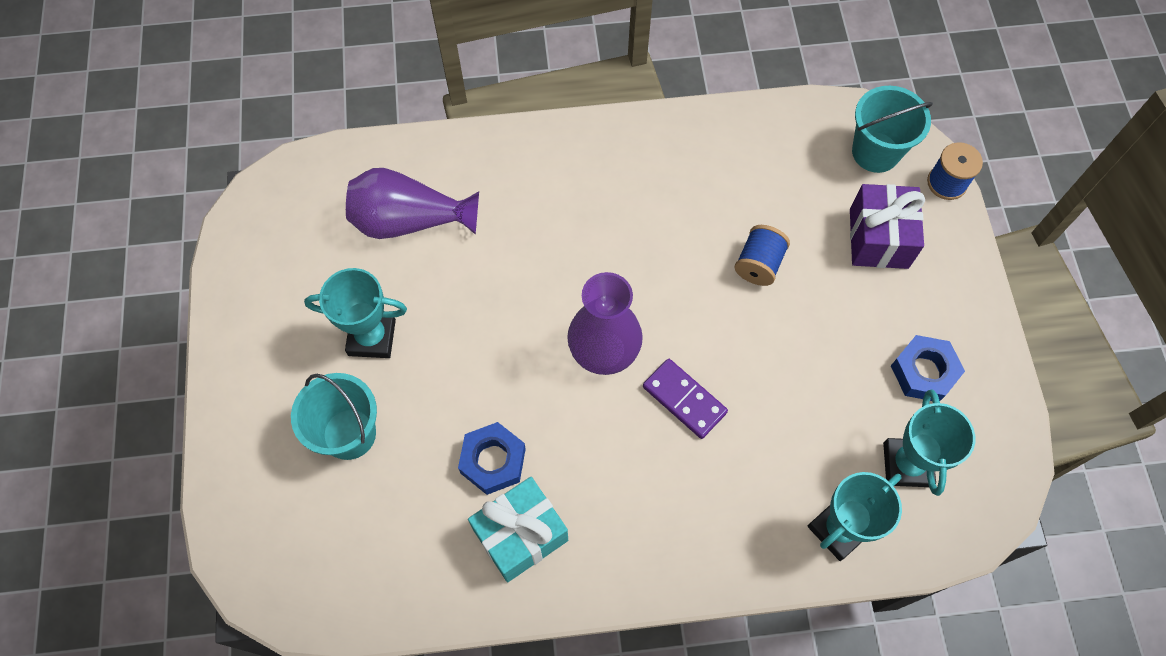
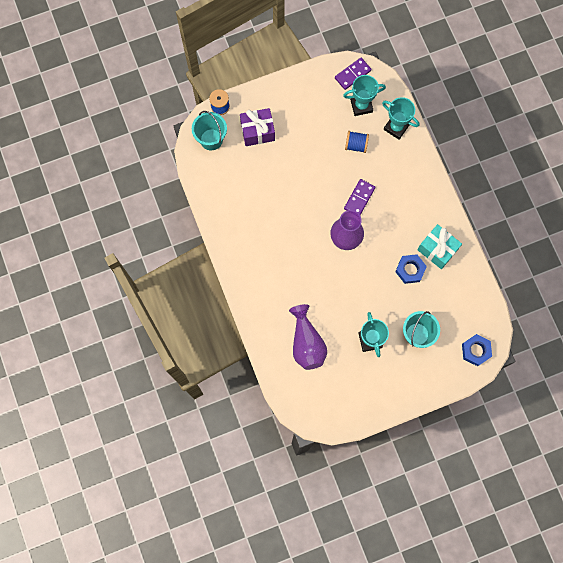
camera: 105 degrees left, 10 degrees up
(758, 264) = (285, 180): blue spool -> blue spool (356, 145)
(924, 372) = (318, 104): blue nut -> blue nut (475, 350)
(989, 466) = (352, 74): none -> purple domino

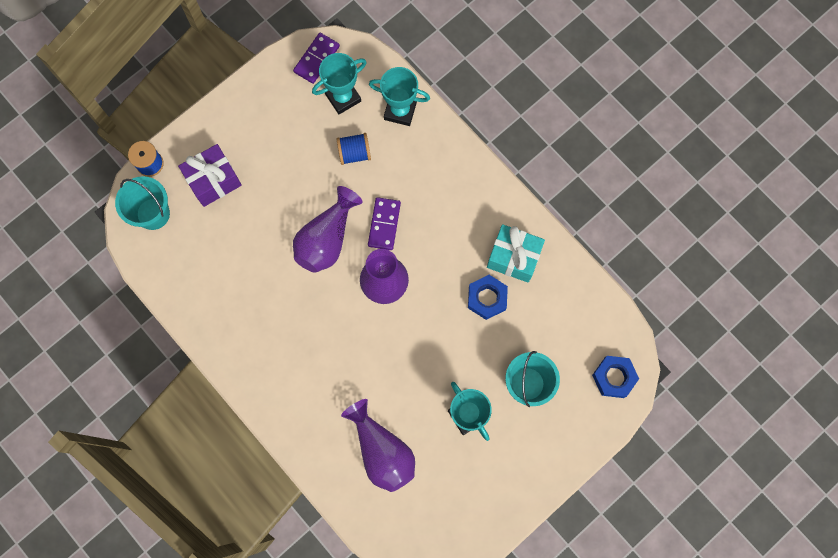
camera: 20 degrees left, 0 degrees up
(318, 195) = (326, 239): none -> purple vase

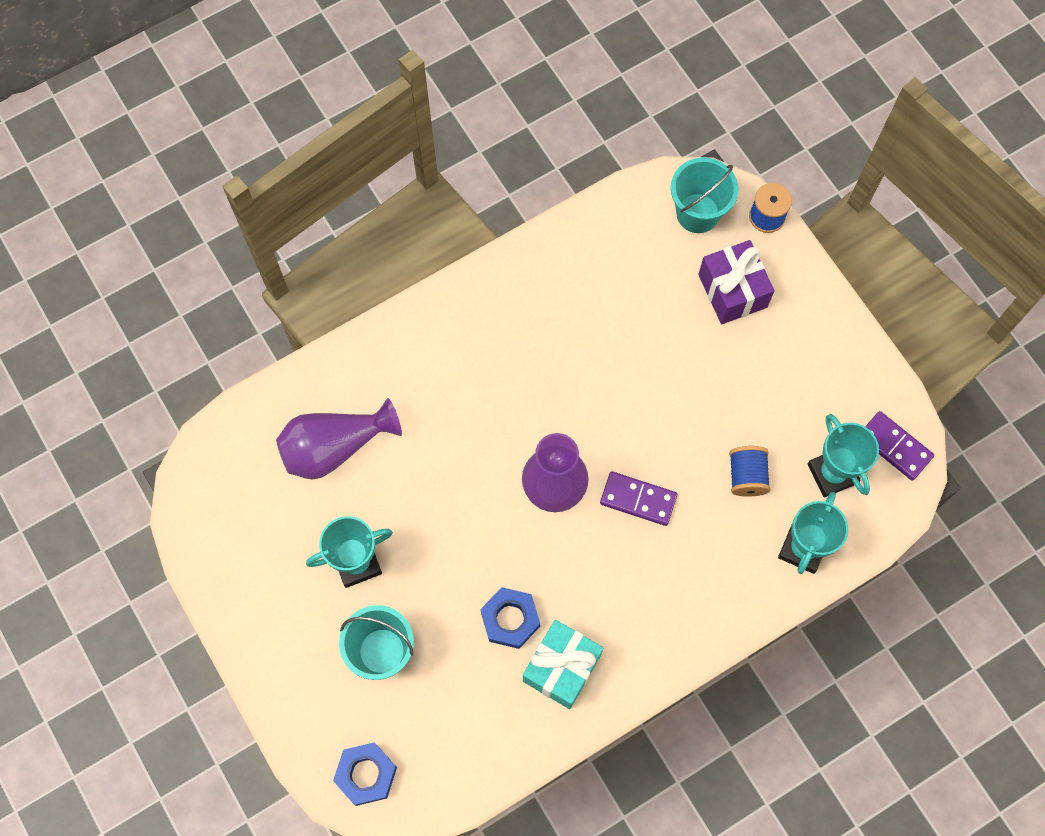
camera: 100 degrees right, 5 degrees down
(326, 239) = (628, 421): purple vase -> none

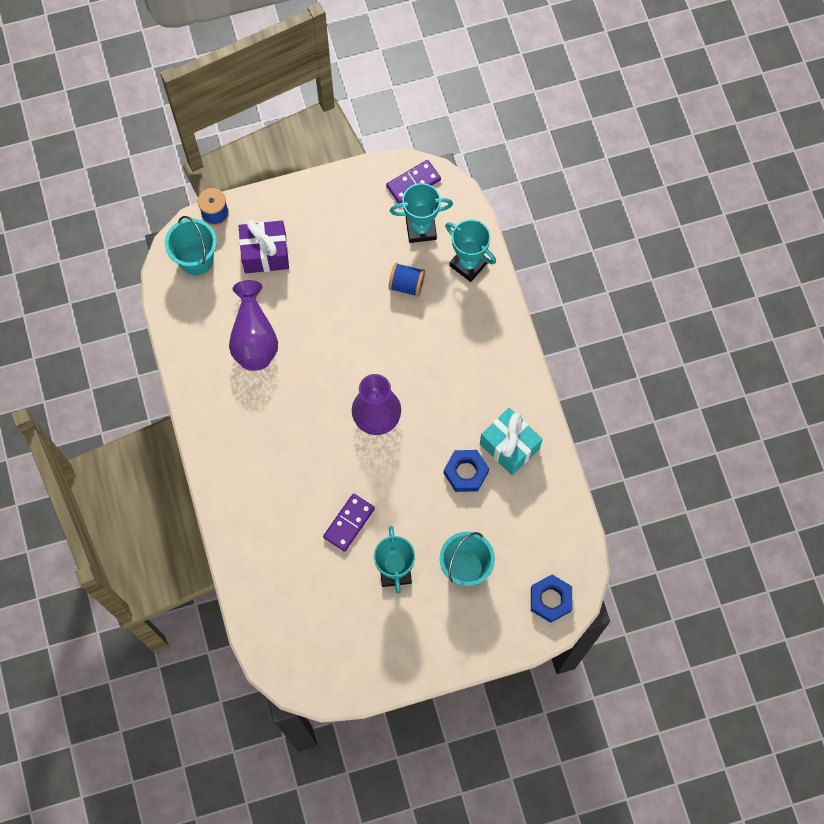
camera: 75 degrees left, 0 degrees up
(334, 447) = (300, 567): purple vase -> purple vase (254, 338)
(638, 499) = (403, 362): purple domino -> purple domino (349, 523)

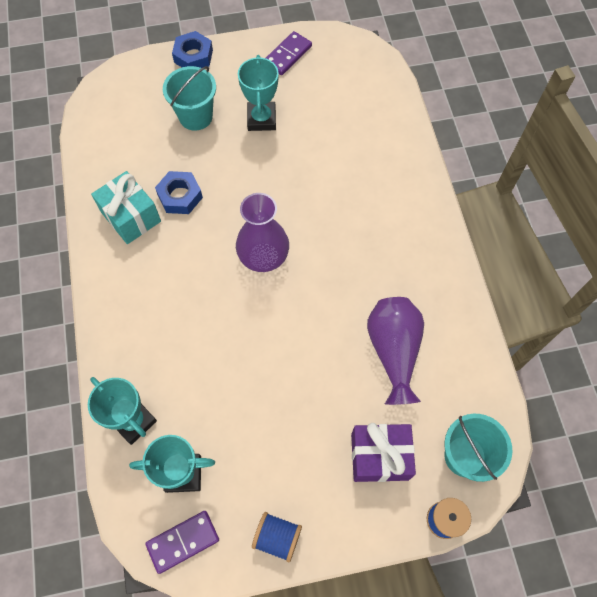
camera: 175 degrees left, 5 degrees down
(349, 523) = (301, 161): purple domino -> purple domino (287, 55)
(406, 285) = (211, 401): blue spool -> blue spool (277, 537)
(550, 599) = (123, 87): blue nut -> blue nut (193, 56)

